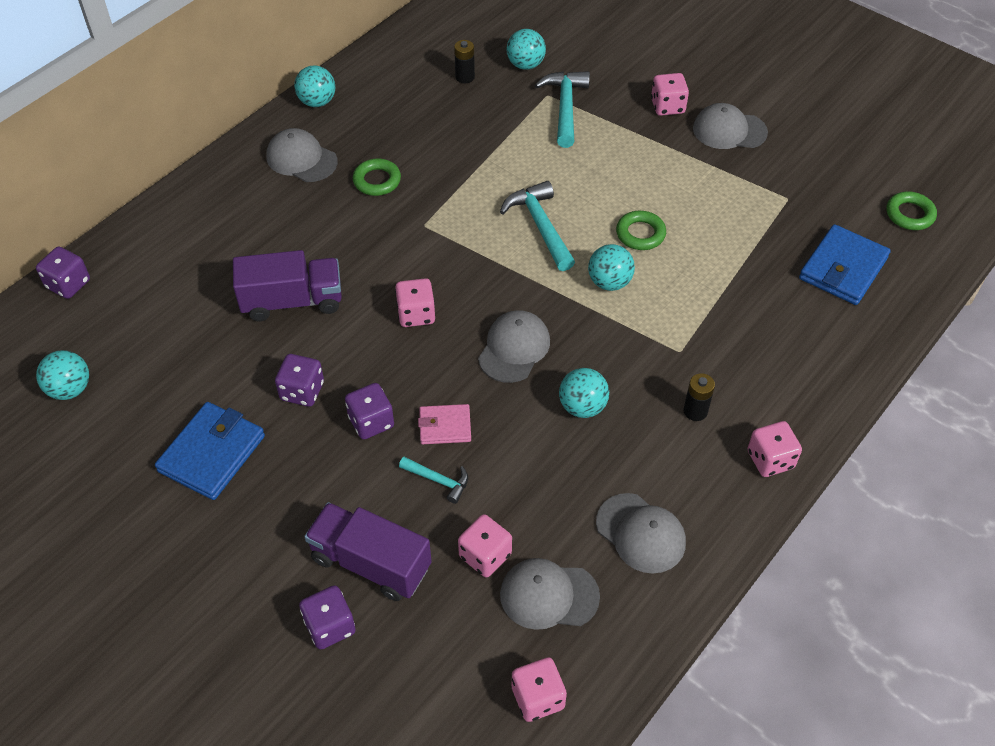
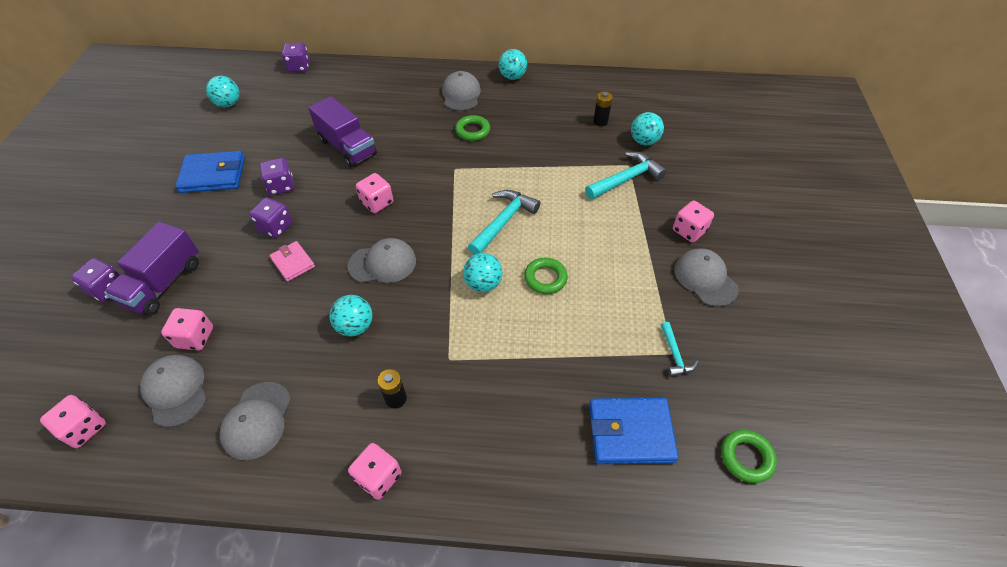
camera: 55 degrees right, 0 degrees up
(371, 563) = (164, 283): purple truck -> purple truck turned 150 degrees counterclockwise
(438, 480) = (246, 282): turquoise hammer -> turquoise hammer (675, 355)

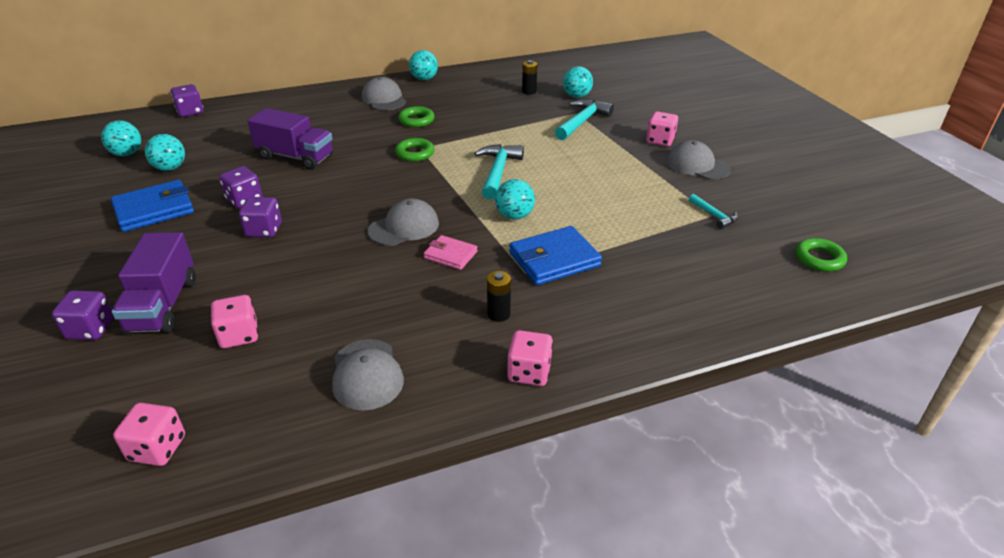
camera: 25 degrees left, 15 degrees down
(176, 390) = (251, 382): grey cap -> none
(293, 262) = (306, 251): pink wallet -> pink wallet (450, 255)
(355, 326) = (414, 277): turquoise ball -> turquoise ball (170, 168)
(377, 202) = (361, 188): pink dice -> none
(545, 278) = (567, 198): green ring -> green ring (415, 153)
(630, 432) = (721, 272): blue wallet -> blue wallet (554, 259)

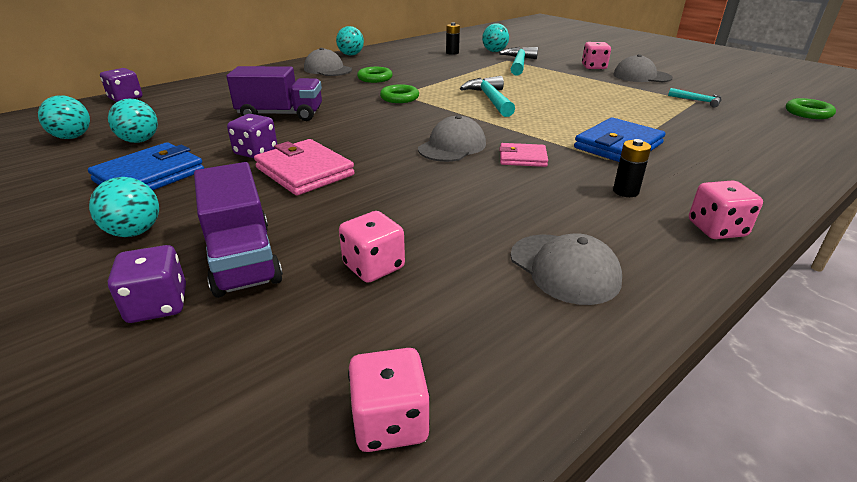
camera: 20 degrees left, 5 degrees down
(264, 230) = (304, 171): purple dice -> pink wallet
(514, 216) = (543, 124): turquoise ball -> turquoise ball (135, 232)

